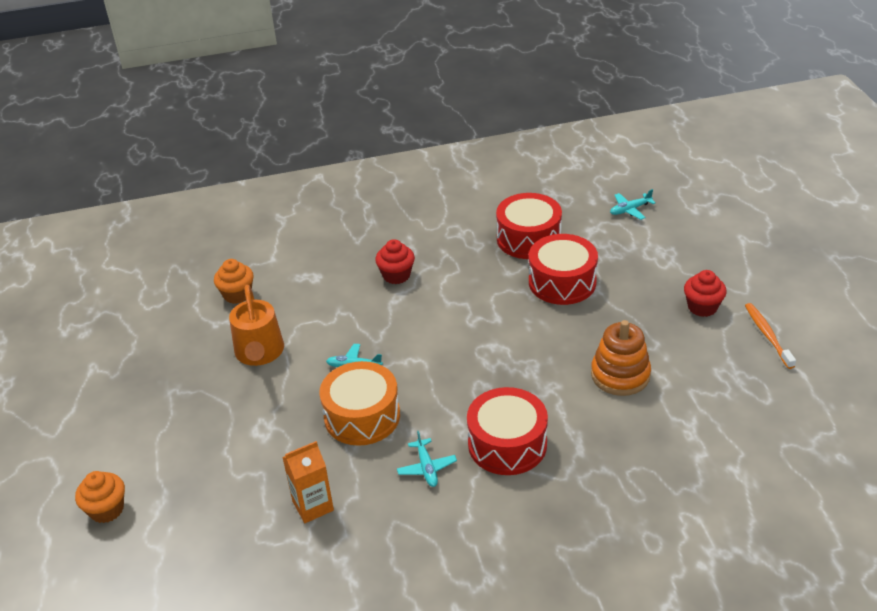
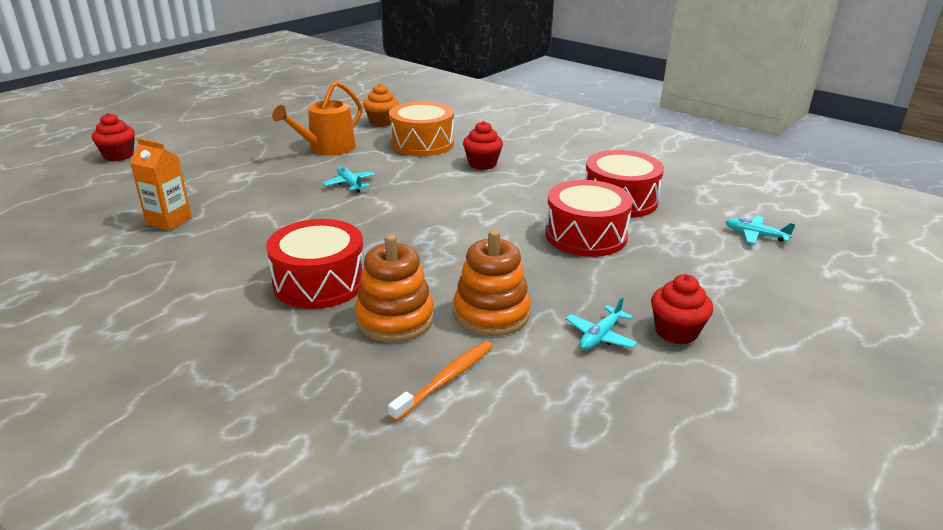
camera: 50 degrees right, 10 degrees down
(107, 509) = (119, 156): orange cupcake -> red cupcake
(362, 416) = (293, 206): orange drum -> orange drum (422, 143)
(426, 468) = (253, 253): turquoise plane -> turquoise plane (600, 336)
(589, 423) = (395, 319): none -> orange stacking toy
(767, 335) = (700, 401): orange toothbrush -> orange toothbrush (445, 380)

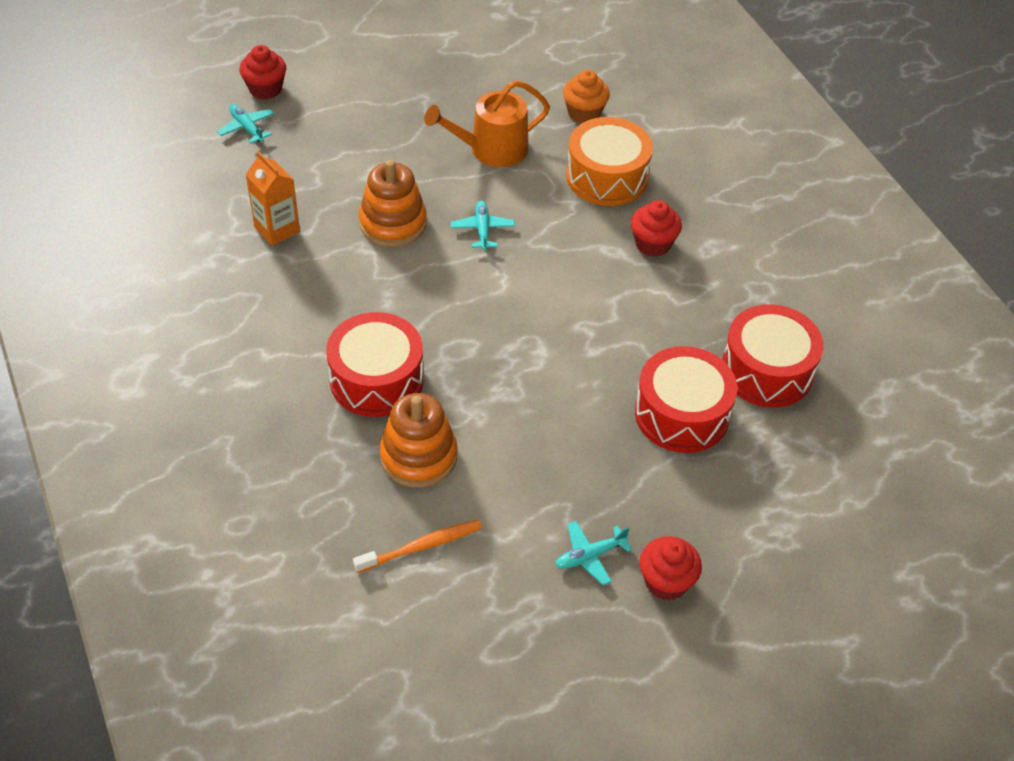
camera: 25 degrees right, 20 degrees up
(491, 313) = (509, 486): orange stacking toy -> orange stacking toy (393, 223)
(755, 235) = (875, 488): turquoise plane -> turquoise plane (247, 128)

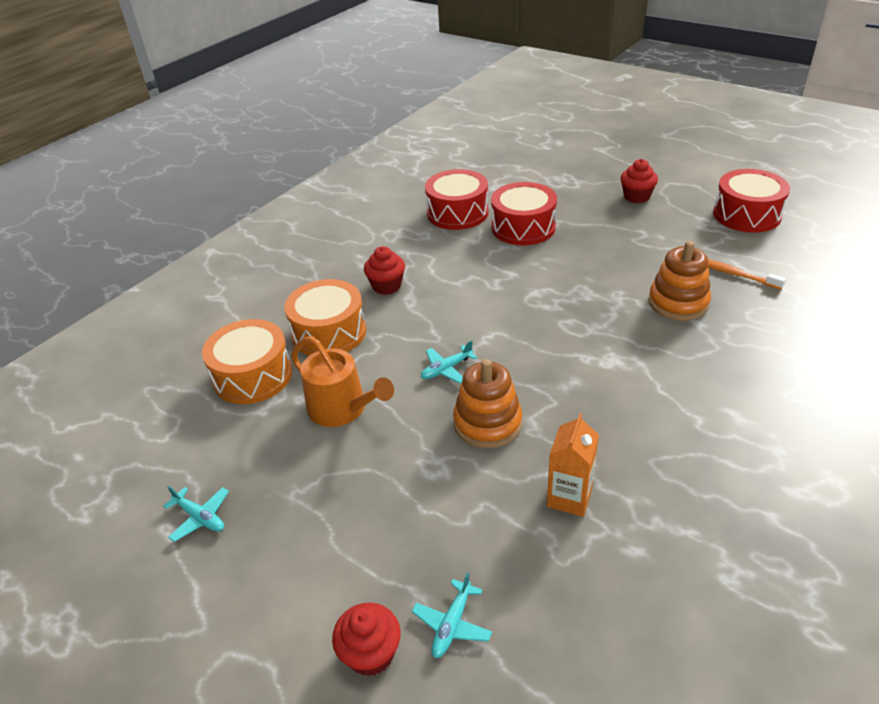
camera: 115 degrees left, 10 degrees down
(376, 379) = (646, 350): red drum -> red drum (746, 215)
(584, 113) = (253, 376): orange cupcake -> orange drum
(589, 556) = (655, 221): turquoise plane -> turquoise plane (200, 517)

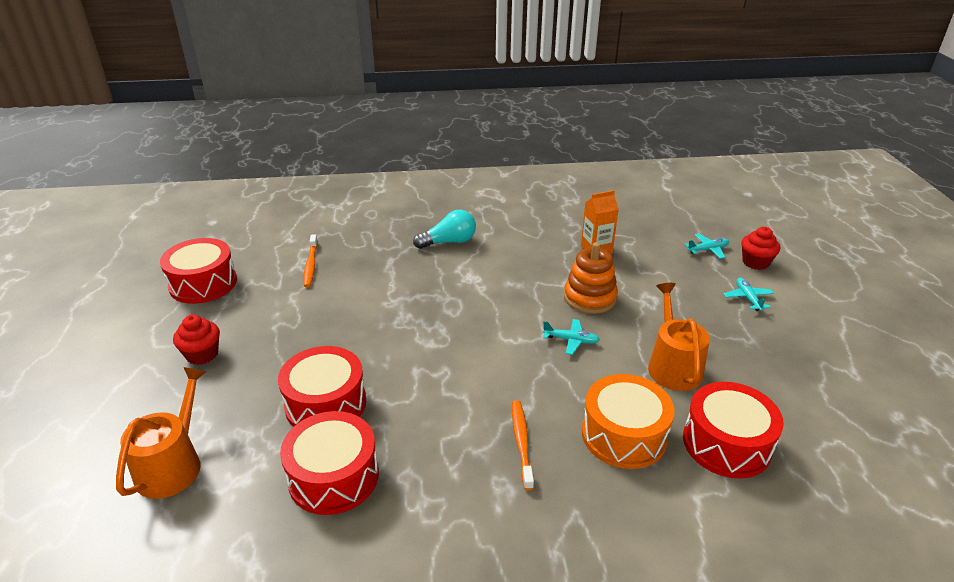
camera: 135 degrees left, 5 degrees down
(200, 517) = (825, 366): turquoise plane -> turquoise plane (747, 298)
(253, 376) = (726, 443): orange drum -> red drum
(386, 286) = (521, 443): red cupcake -> orange toothbrush
(534, 171) = (173, 465): none -> orange watering can
(678, 303) = (374, 274): orange stacking toy -> none
(702, 379) = (449, 242): none -> turquoise light bulb

